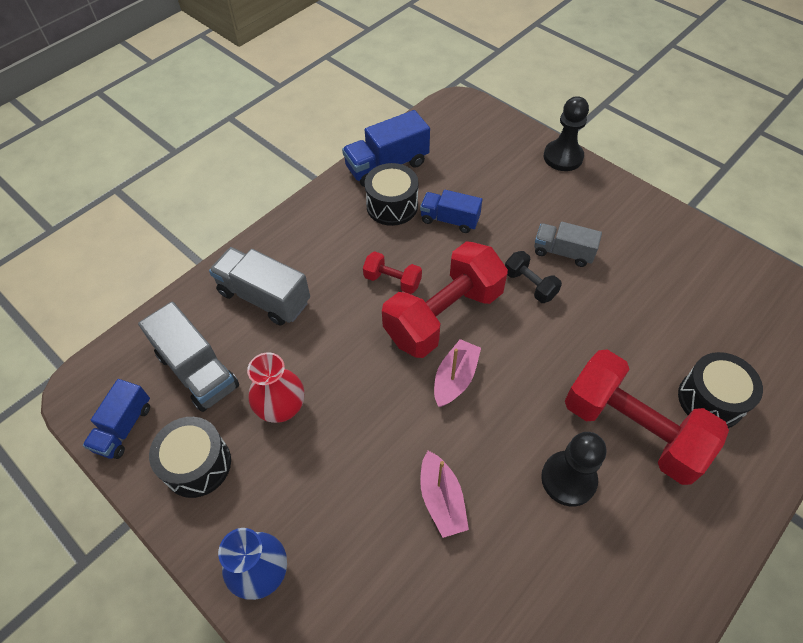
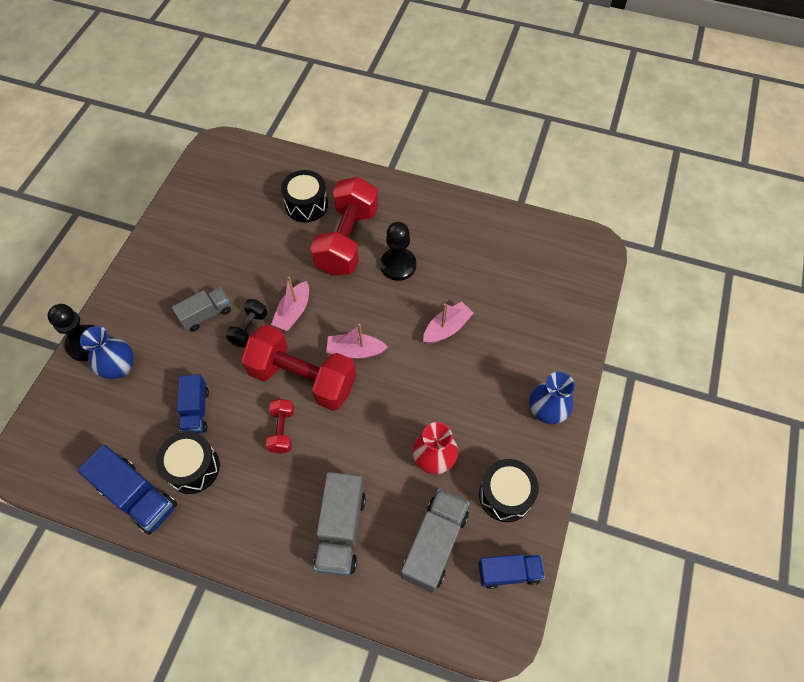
camera: 115 degrees left, 5 degrees up
(525, 175) = (119, 368): none -> blue vase
(536, 332) = (293, 312): none -> pink boat
(563, 252) = (206, 315): grey truck -> grey truck turned 120 degrees counterclockwise

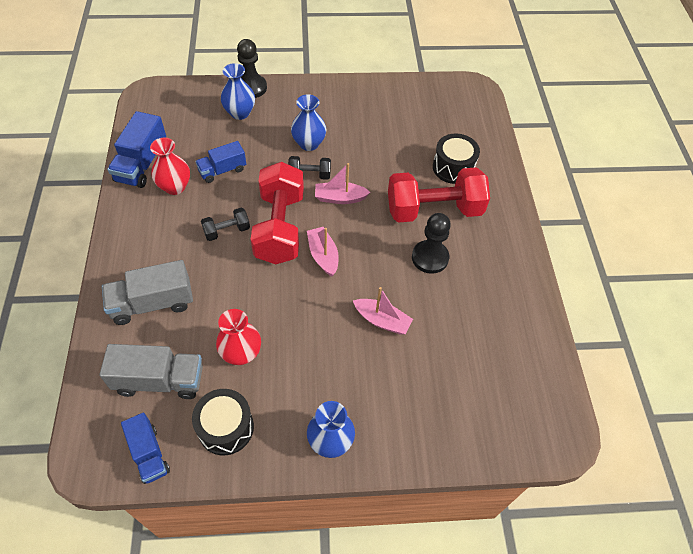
camera: 65 degrees right, 5 degrees down
(193, 468) = (175, 187): black drum -> red vase
(206, 315) = (309, 144): grey truck -> blue vase
(282, 430) = (227, 231): red dumbbell -> black dumbbell

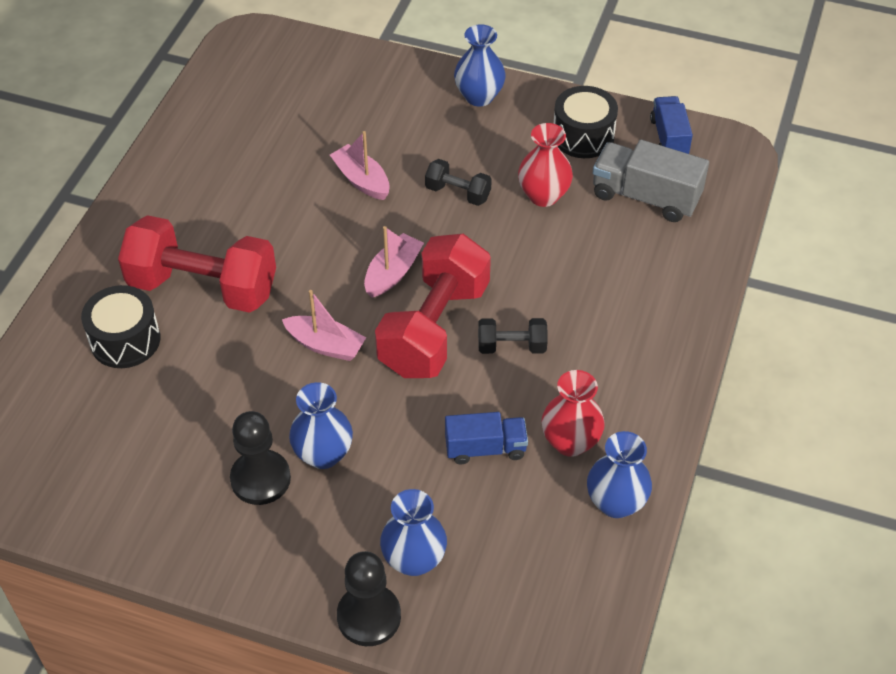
camera: 155 degrees left, 5 degrees down
(142, 164) = (615, 503): blue truck -> blue vase
(152, 303) = (638, 280): grey truck -> none
(309, 175) = (351, 397): black dumbbell -> black dumbbell (458, 193)
(323, 255) = (393, 273): pink boat -> pink boat turned 150 degrees counterclockwise
(430, 258) = (255, 229): black pawn -> black pawn (260, 479)

